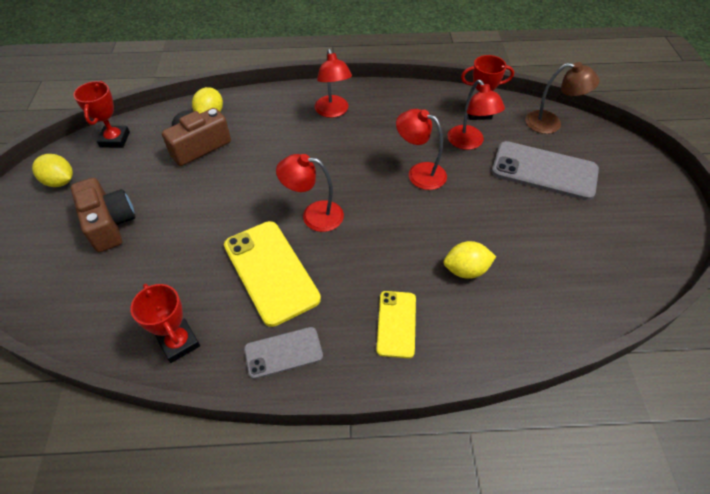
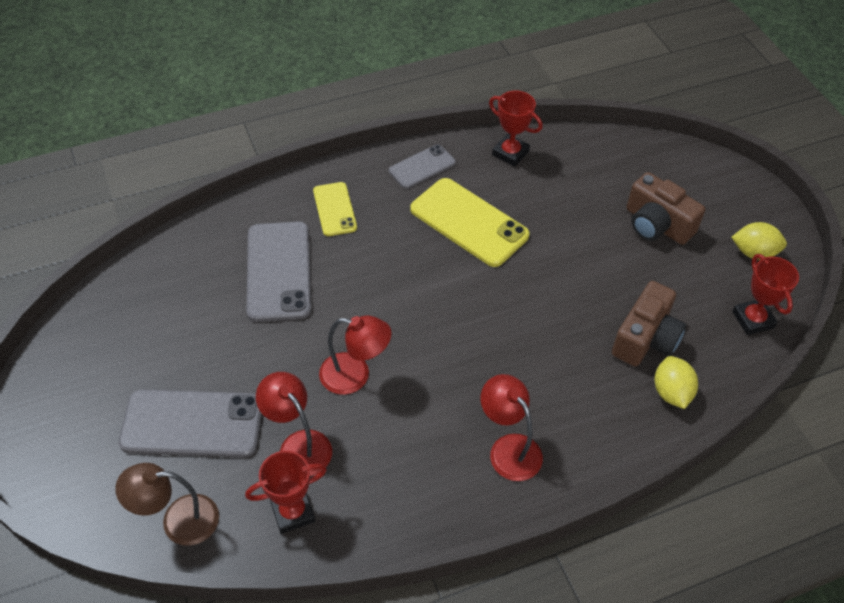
camera: 160 degrees right, 0 degrees up
(314, 215) = (457, 287): red lamp -> none
(466, 270) = (278, 271): yellow lemon -> grey phone

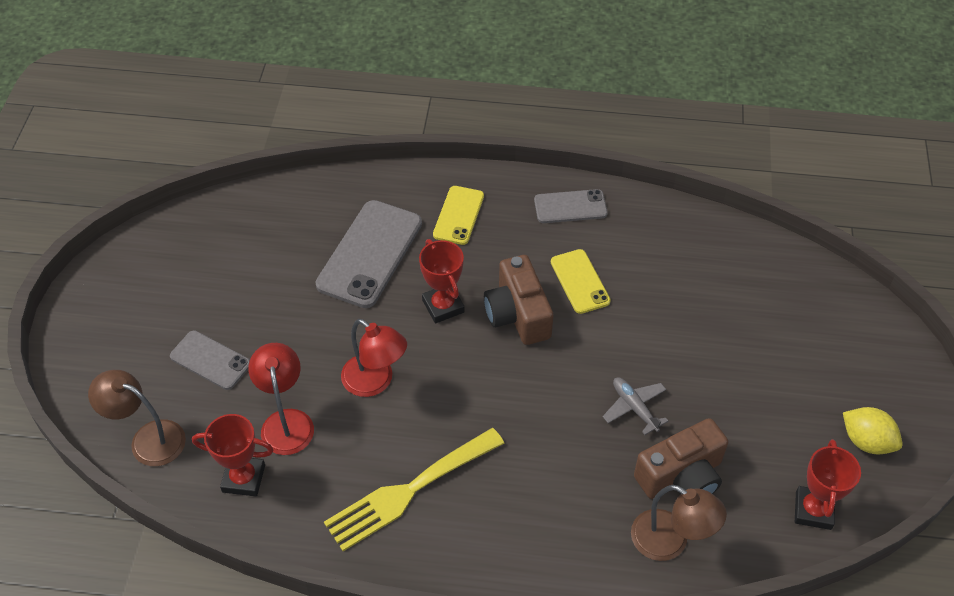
camera: 30 degrees right, 0 degrees up
(192, 424) = (210, 360): grey phone -> grey phone, size x0.58
(444, 452) = (409, 491): none -> yellow fork
(469, 222) = (579, 281): yellow phone -> yellow phone, size x0.58
(509, 448) = (471, 517): red lamp -> none
(510, 153) = (670, 228): red trophy -> red trophy (443, 306)
(576, 302) = (634, 408): none -> grey plane
(656, 225) = (777, 366): brown camera -> brown camera (517, 314)
(671, 392) = (670, 542): yellow lemon -> brown lamp

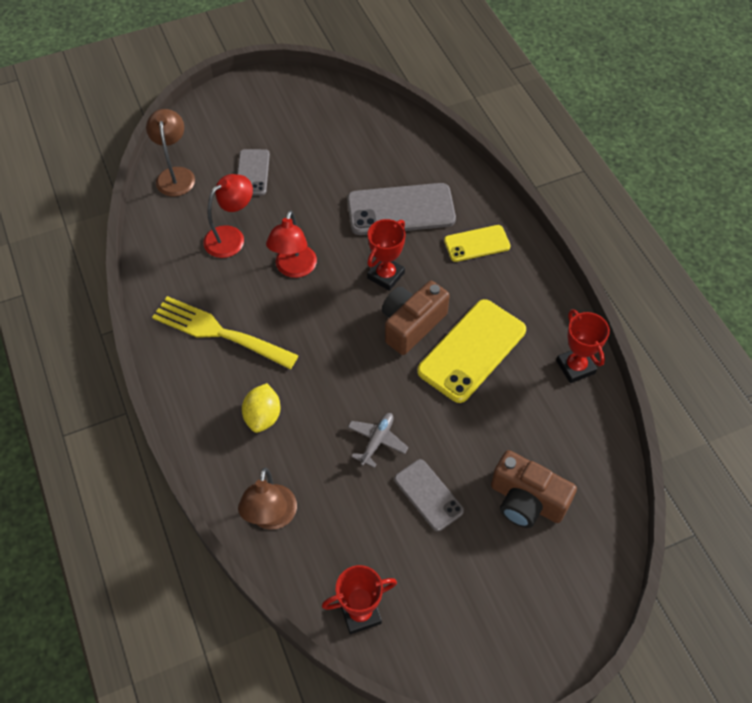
camera: 60 degrees right, 5 degrees up
(243, 478) = (175, 238): red trophy -> red trophy (575, 367)
(570, 207) = (542, 310): grey phone -> grey phone (428, 495)
(579, 281) = (472, 350): yellow phone -> yellow phone, size x1.73
(681, 476) = (334, 501): brown camera -> brown camera (526, 501)
(866, 441) = (456, 631): yellow lemon -> yellow lemon (263, 416)

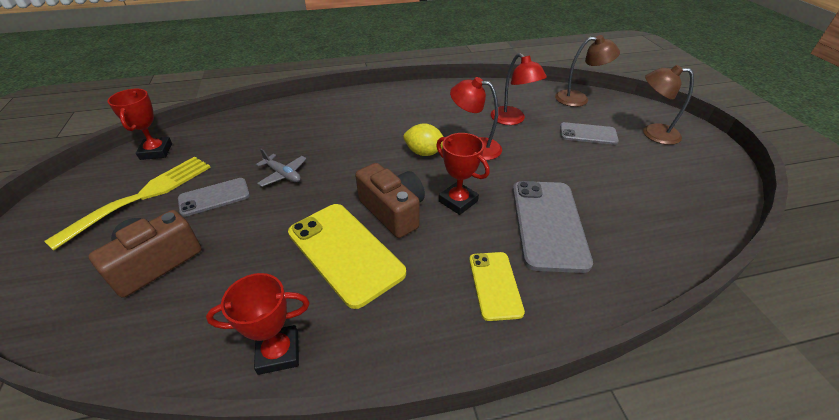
camera: 100 degrees right, 15 degrees down
(218, 332) = (419, 110): yellow fork -> yellow fork (143, 196)
(263, 416) = (337, 123): yellow lemon -> yellow lemon (424, 153)
(271, 517) = (257, 121): brown lamp -> brown lamp (652, 133)

